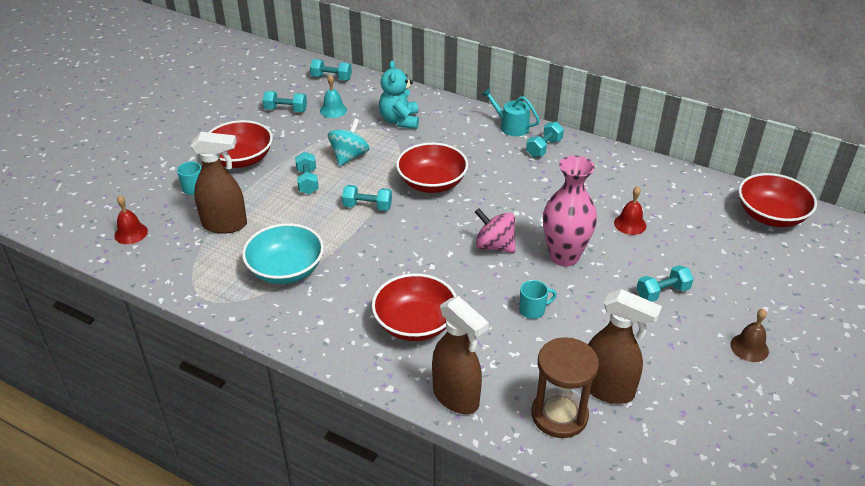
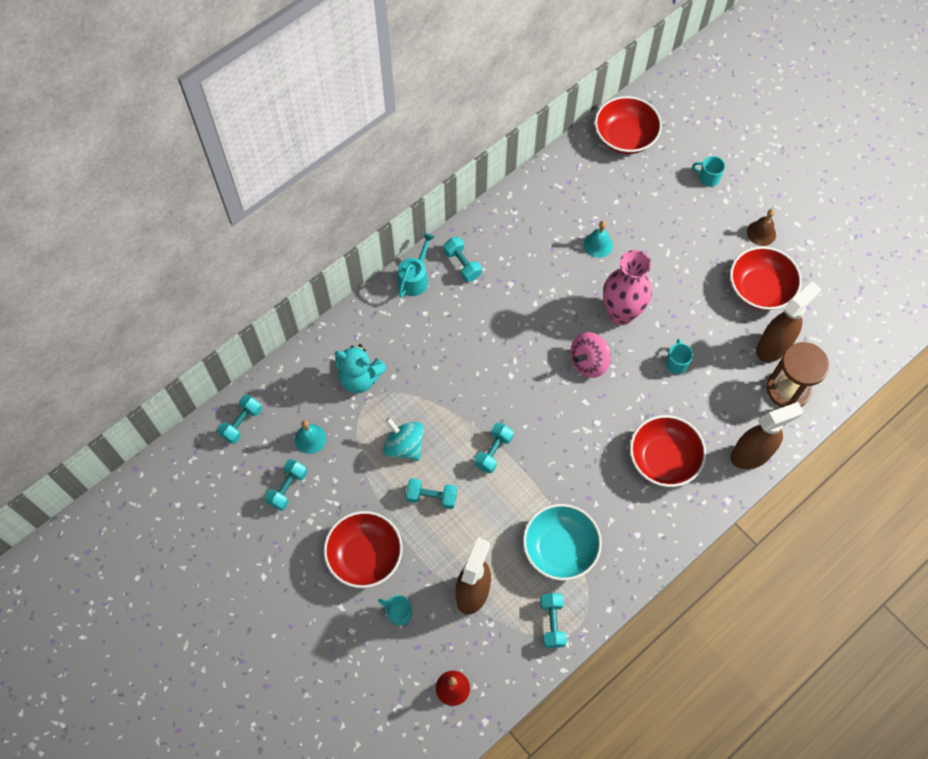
camera: 70 degrees left, 25 degrees up
(432, 183) = (479, 383): red bowl -> red bowl (760, 288)
(511, 126) = (415, 278): turquoise watering can -> turquoise watering can turned 150 degrees clockwise
(630, 224) = (598, 244): red bell -> turquoise bell
(662, 292) = (687, 261): turquoise dumbbell -> turquoise dumbbell (552, 623)
(780, 287) = (708, 178): none -> turquoise mug

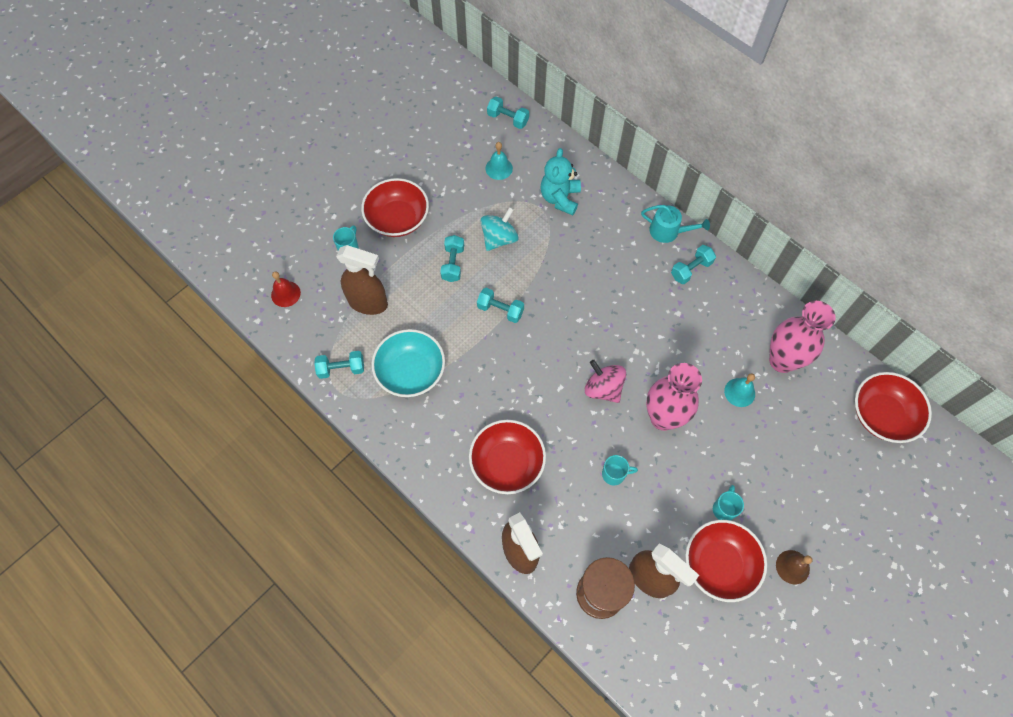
camera: 85 degrees right, 0 degrees up
(287, 488) = (453, 157): turquoise dumbbell -> none
(567, 204) = (782, 360): none -> pink vase
(708, 178) = (851, 506): turquoise mug -> turquoise mug (724, 509)

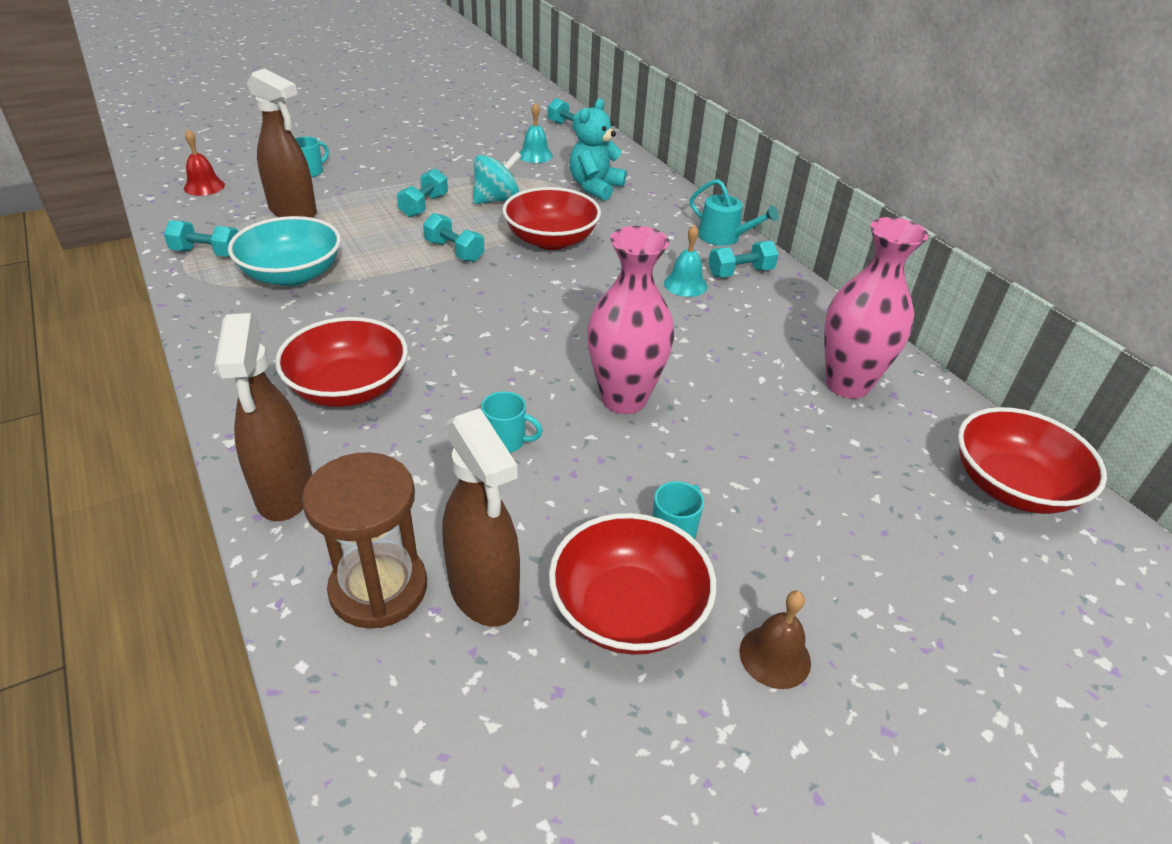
camera: 15 degrees right, 25 degrees down
(397, 219) = (386, 164): red bowl -> red bowl (551, 240)
(603, 388) = (548, 348): pink spinning top -> none
(739, 392) = (763, 401): turquoise bell -> turquoise bell (685, 284)

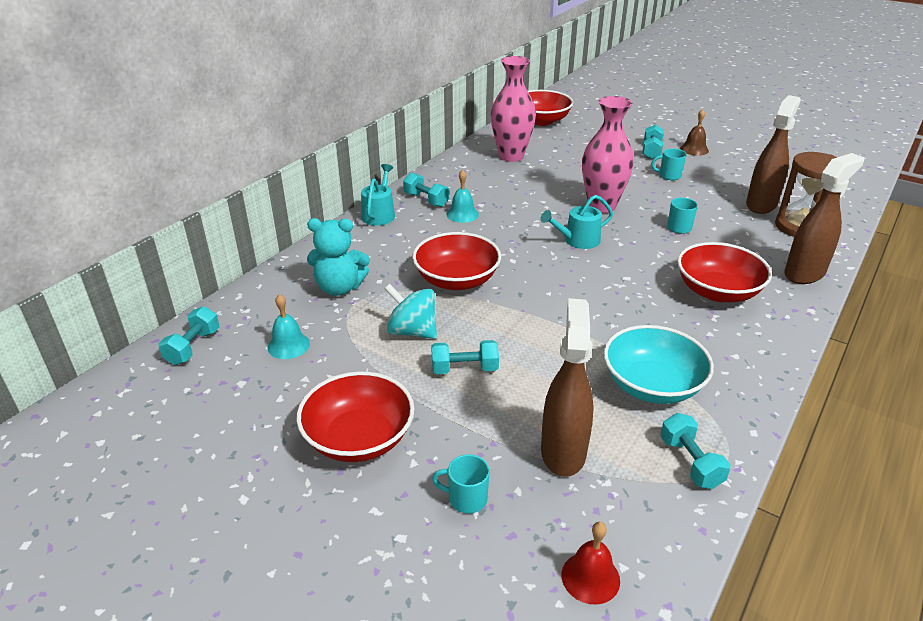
camera: 115 degrees left, 5 degrees down
(454, 251) = (523, 318): turquoise dumbbell -> turquoise dumbbell (651, 151)
(554, 339) = (578, 240): none -> turquoise watering can
(628, 610) = (719, 176): red bowl -> red bowl (359, 438)

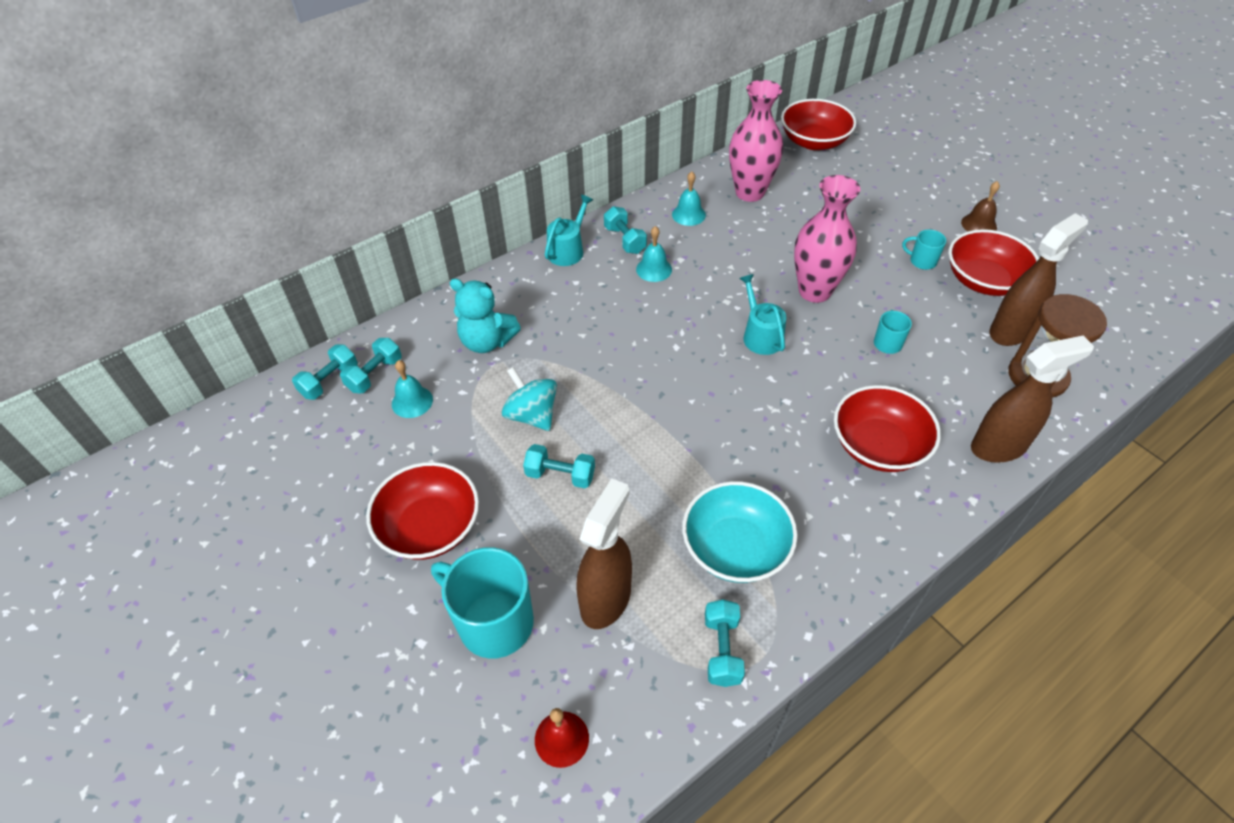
camera: 20 degrees right, 15 degrees up
(457, 280) = (605, 360): red bowl -> red bowl (984, 280)
(466, 499) = (493, 622): turquoise mug -> turquoise mug, size x2.07
(470, 176) = (688, 214): none -> turquoise bell
(578, 240) = (761, 335): turquoise watering can -> turquoise watering can turned 75 degrees clockwise
(651, 151) = (922, 217): turquoise dumbbell -> turquoise dumbbell (375, 374)

